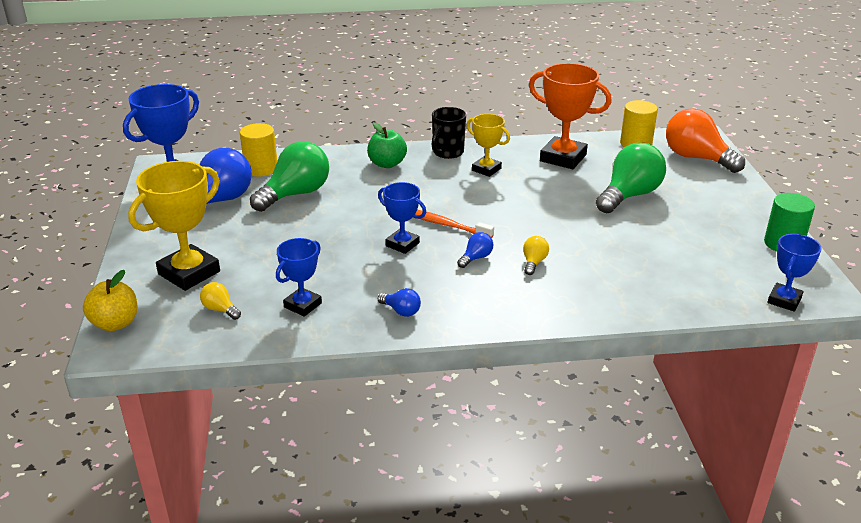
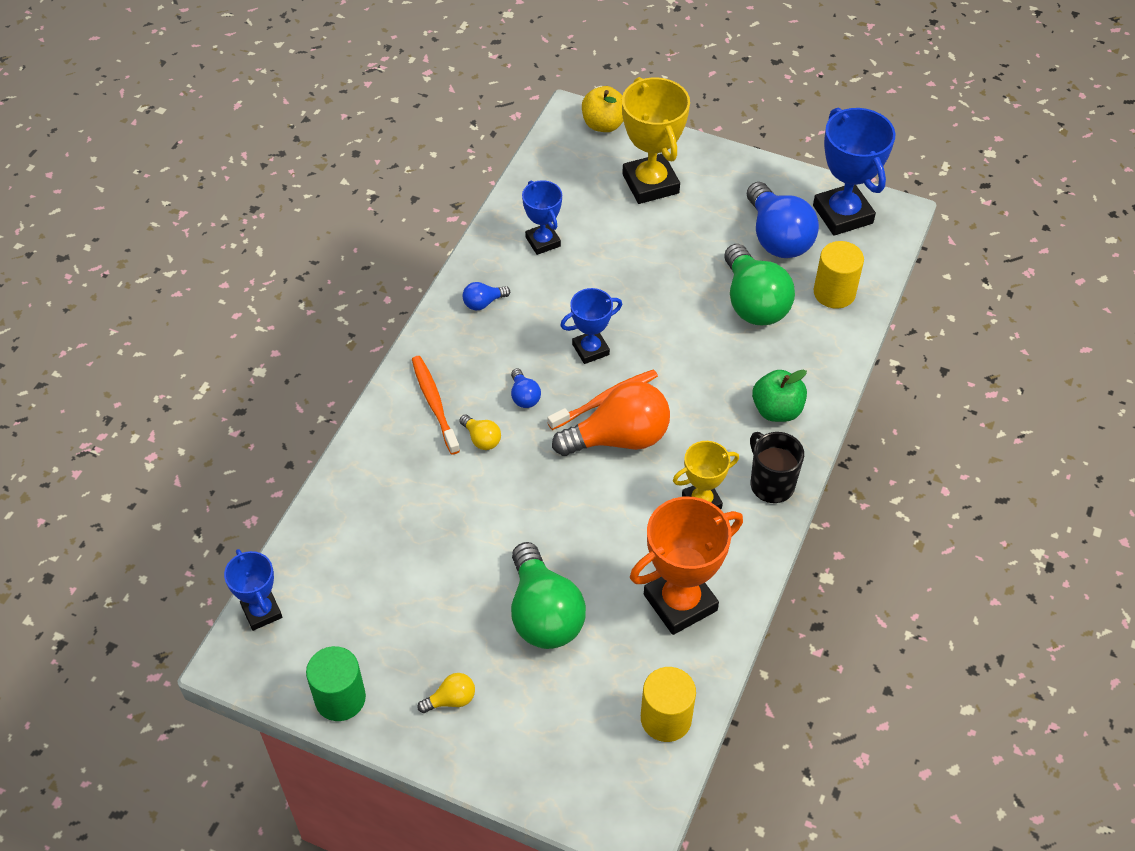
camera: 120 degrees right, 20 degrees up
(220, 309) = (576, 189): yellow light bulb -> yellow light bulb (451, 700)
(527, 296) = (434, 403): none -> orange toothbrush
(696, 158) = (580, 766): orange light bulb -> orange light bulb (619, 438)

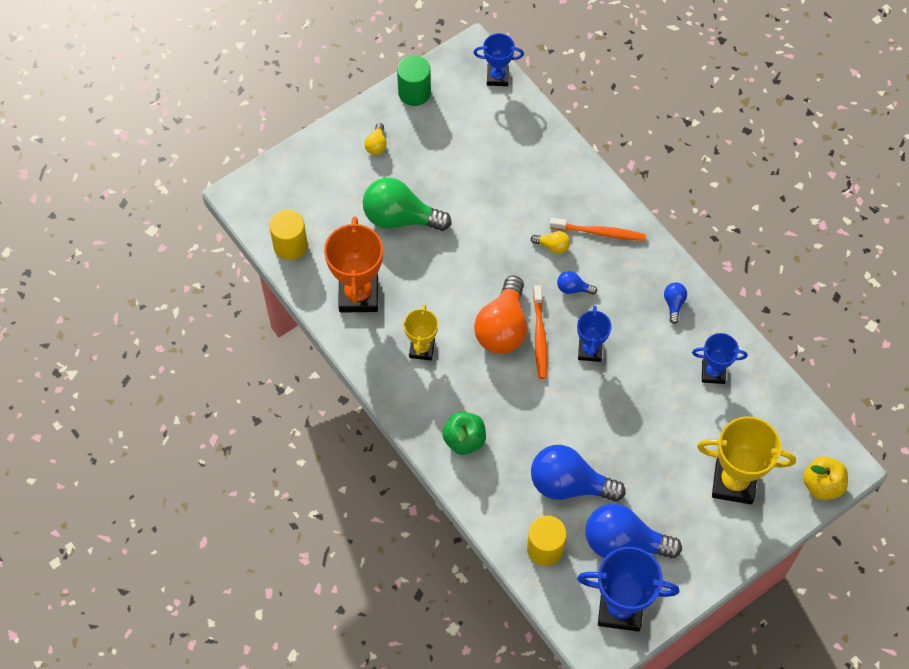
camera: 120 degrees right, 10 degrees up
(481, 439) = (553, 246): yellow light bulb -> yellow light bulb turned 150 degrees counterclockwise
(753, 302) = (569, 484): green light bulb -> blue light bulb
(771, 484) = (408, 399): black mug -> none

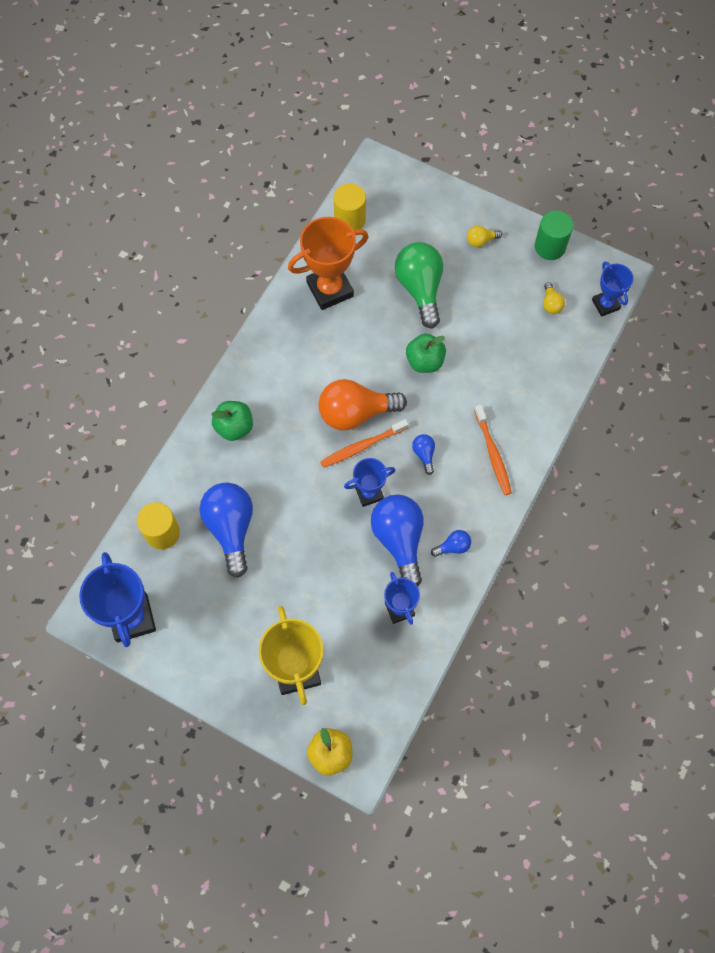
camera: 65 degrees right, 5 degrees up
(422, 349) = (303, 358): yellow trophy -> none
(479, 247) = (425, 361): none -> green apple
(553, 246) = (457, 420): yellow light bulb -> yellow light bulb (551, 304)
(624, 542) = (195, 596): blue light bulb -> blue light bulb (399, 540)

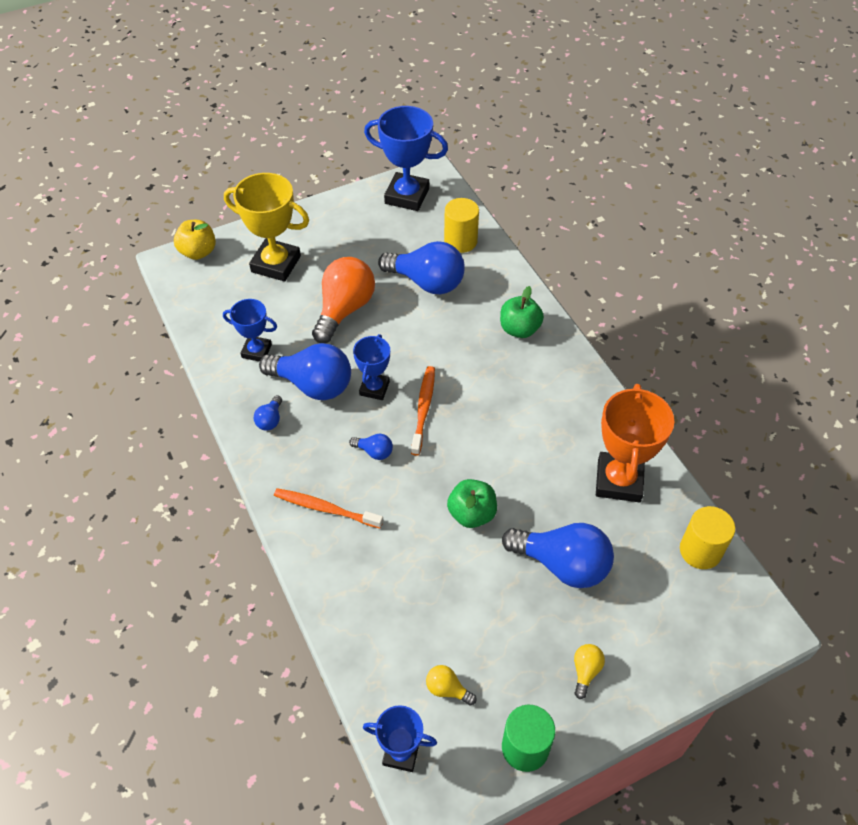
camera: 125 degrees right, 15 degrees down
(355, 413) = (461, 423): orange light bulb -> orange light bulb (344, 309)
(420, 289) = (562, 564): green light bulb -> blue light bulb

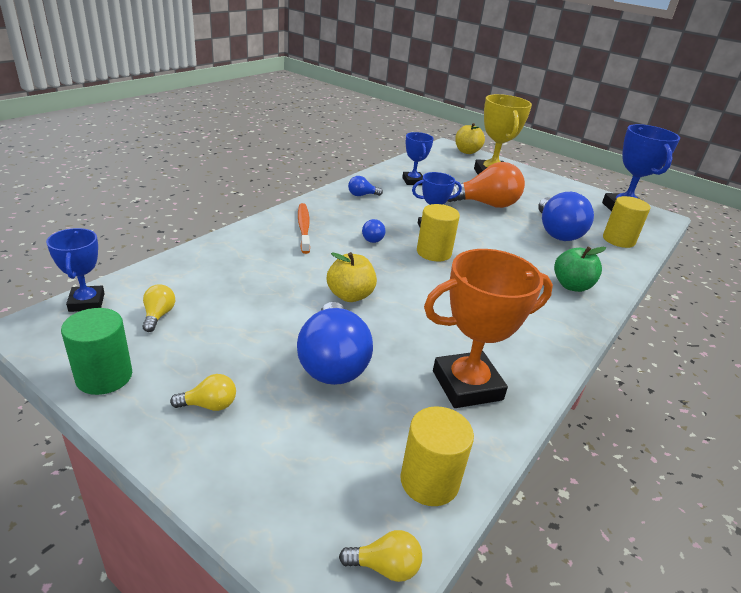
camera: 60 degrees right, 20 degrees down
(313, 385) = (407, 204): blue light bulb -> none
(423, 409) = (434, 252): orange toothbrush -> yellow cylinder
(471, 514) = (350, 295): green apple -> yellow apple
(755, 604) = (385, 566): none -> yellow light bulb

